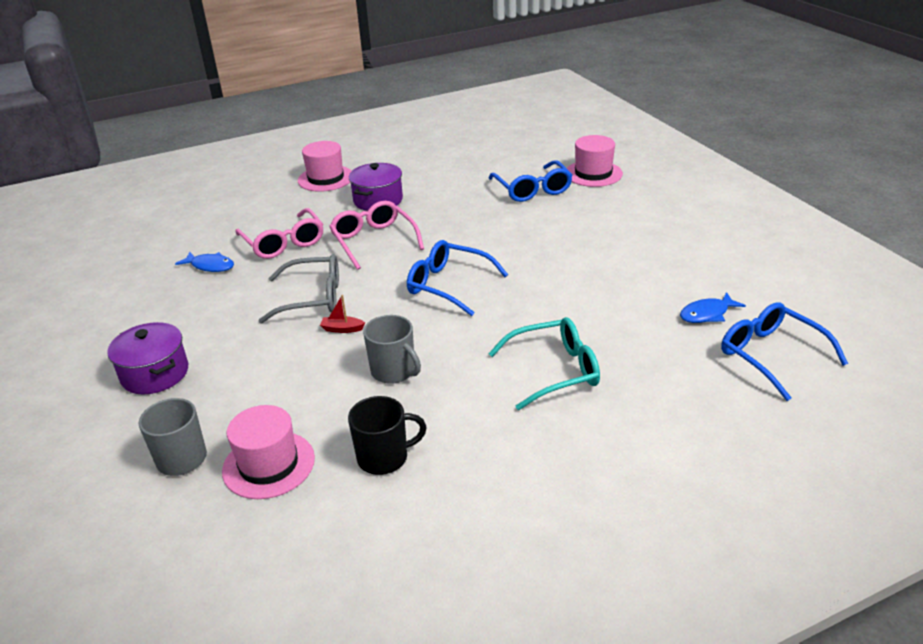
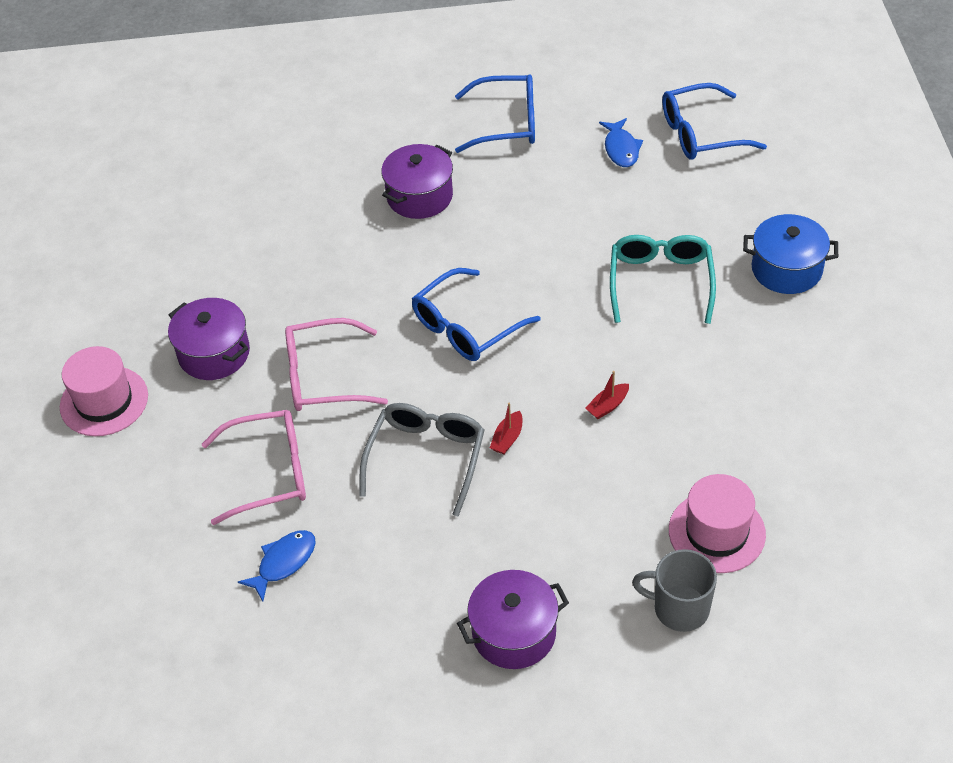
camera: 70 degrees left, 15 degrees up
(384, 457) = (738, 437): black mug -> none
(394, 371) = (607, 406): grey mug -> red boat
(532, 189) = (290, 198): blue glasses -> blue glasses (507, 123)
(572, 235) = (419, 196): none -> purple pot
(593, 173) = (287, 135): pink hat -> none
(623, 449) = (786, 269): none -> blue pot

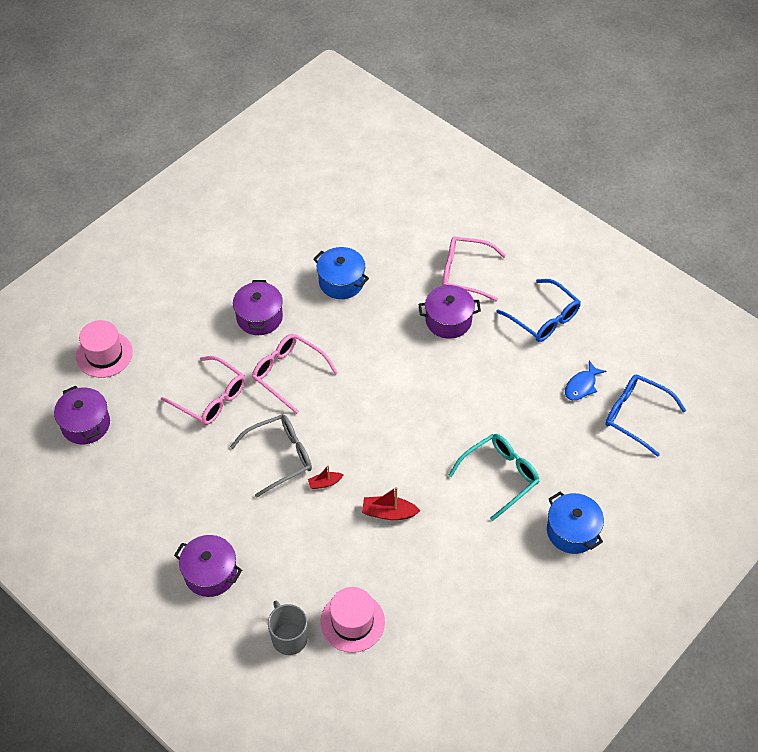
camera: 45 degrees right, 5 degrees up
(104, 401) = (190, 298): pink hat -> pink hat (104, 354)
(154, 630) = (86, 424): none -> purple pot
(259, 250) = (341, 282): none -> blue pot
(283, 563) = (166, 445): blue fish -> none
(376, 145) = (465, 273): none -> pink glasses
(466, 327) = (380, 410): blue glasses -> none
(607, 406) = (389, 513): red boat -> red boat, size x1.58

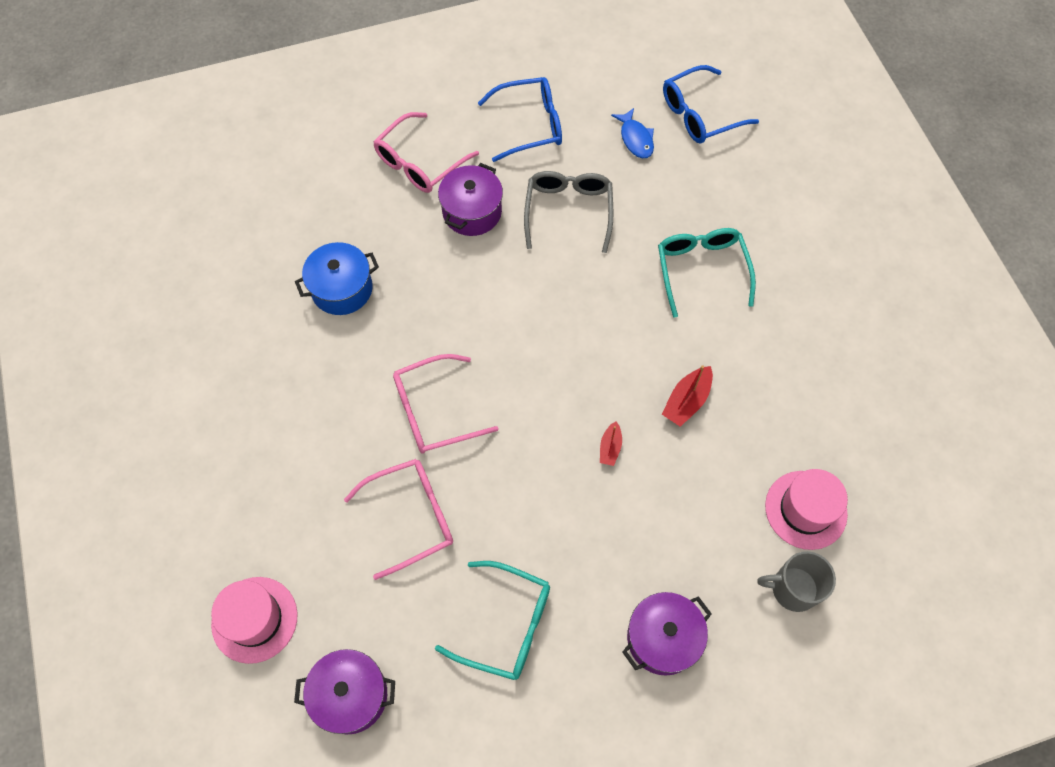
camera: 60 degrees left, 10 degrees up
(171, 482) = (506, 625): none -> turquoise glasses
(259, 317) = (329, 402): purple pot -> none
(280, 457) = (545, 479): grey glasses -> grey glasses (568, 211)
(572, 531) = (803, 242): blue pot -> none

